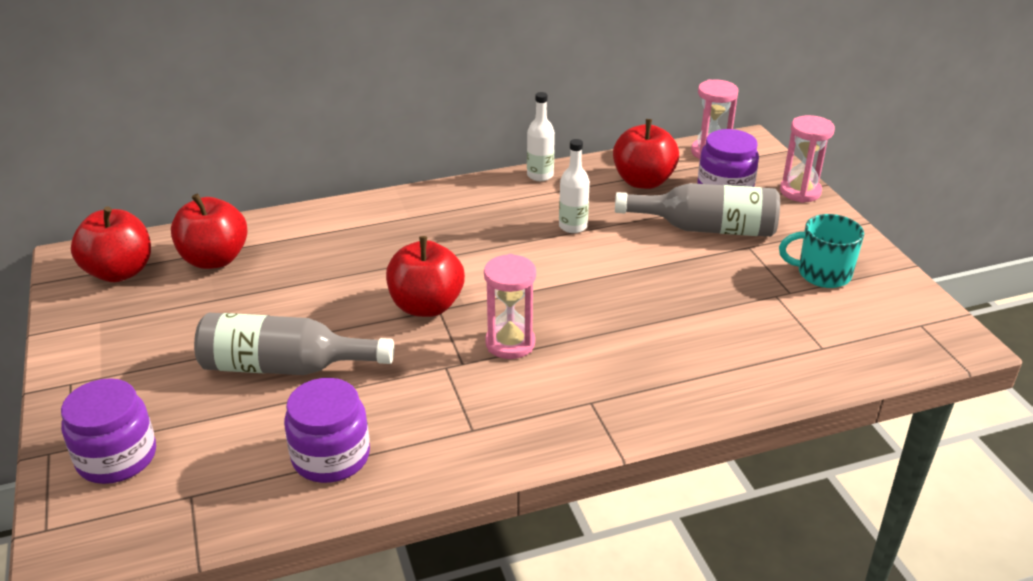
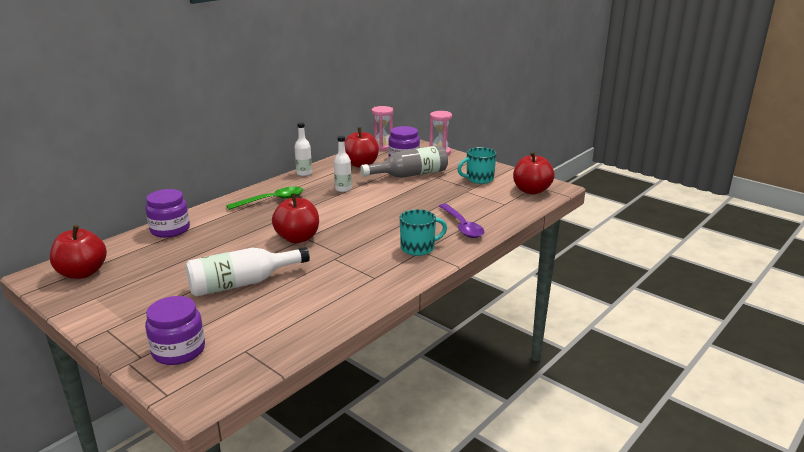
camera: 30 degrees left, 10 degrees down
(214, 259) = (143, 251): red apple -> red apple (531, 190)
(285, 367) = (242, 283): grey bottle -> white bottle
(331, 456) = (310, 310): purple jar -> purple jar (170, 230)
(450, 217) = (271, 200): none -> green spoon
(510, 343) = (358, 240): pink hourglass -> none
(590, 394) = (418, 248): none -> turquoise mug
(702, 373) = (462, 226): none -> purple spoon

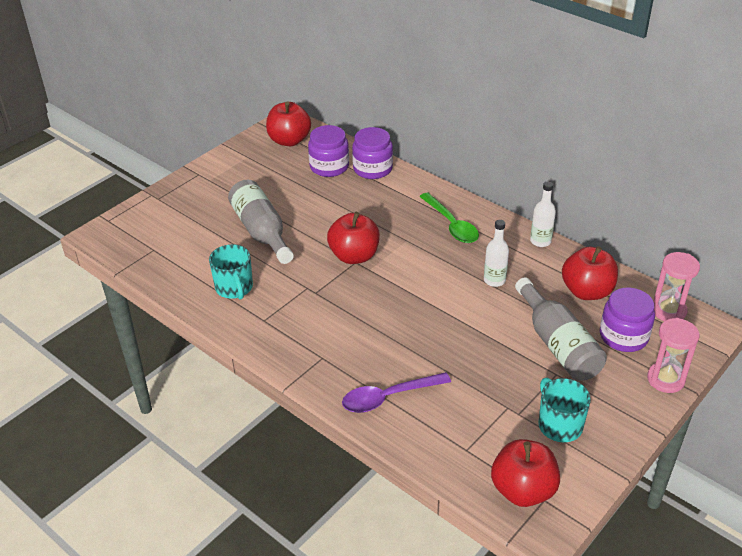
camera: 90 degrees right, 15 degrees up
(178, 350) = (162, 215): purple jar -> purple jar (329, 167)
(242, 283) = (261, 232): white bottle -> grey bottle
(418, 248) = (329, 355): turquoise mug -> turquoise mug (234, 288)

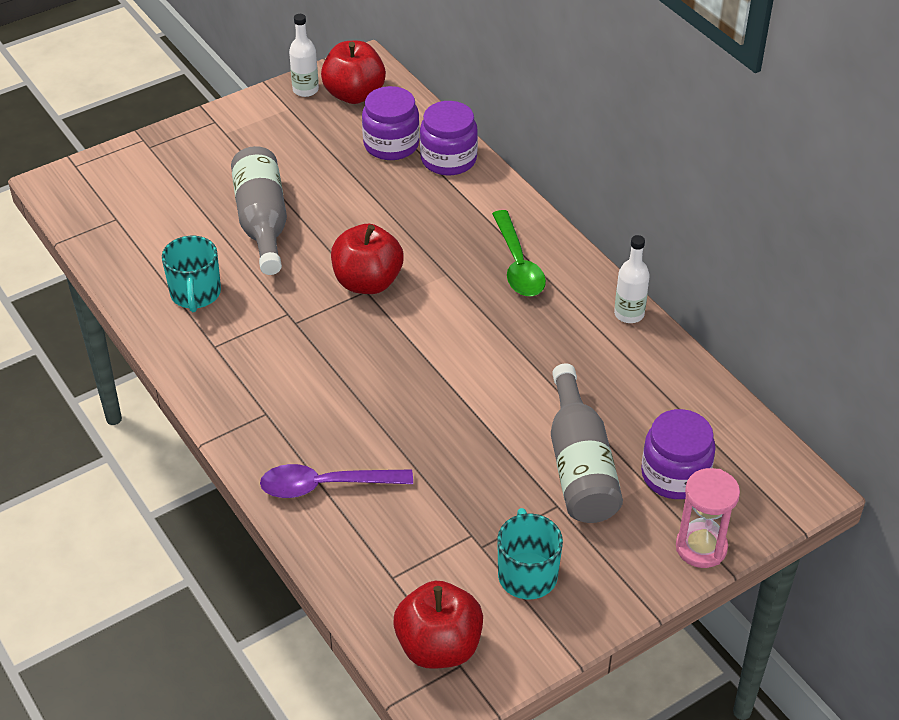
camera: 15 degrees right, 5 degrees up
(494, 280) = (538, 357): white bottle -> white bottle (305, 90)
(587, 291) = (657, 400): red apple -> none
(668, 311) = (756, 453): pink hourglass -> none

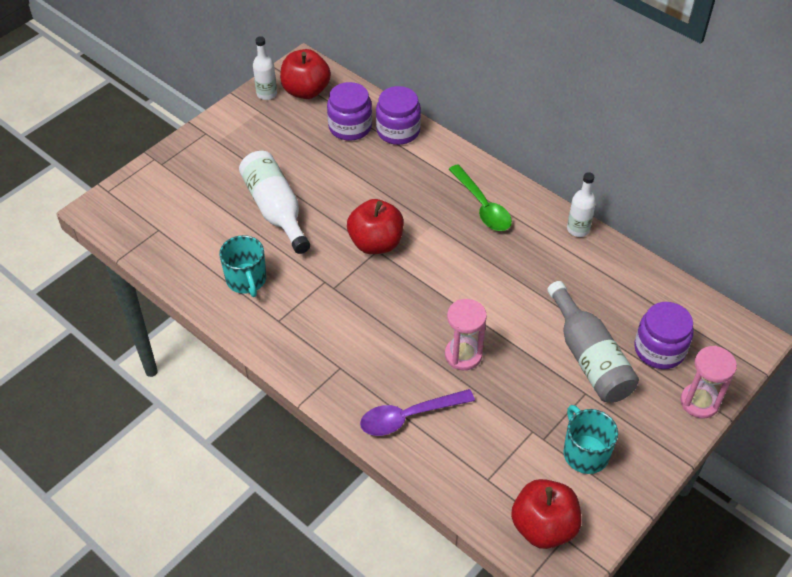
camera: 15 degrees left, 5 degrees up
(262, 222) = (275, 210): grey bottle -> white bottle
(421, 430) = (463, 355): none -> pink hourglass

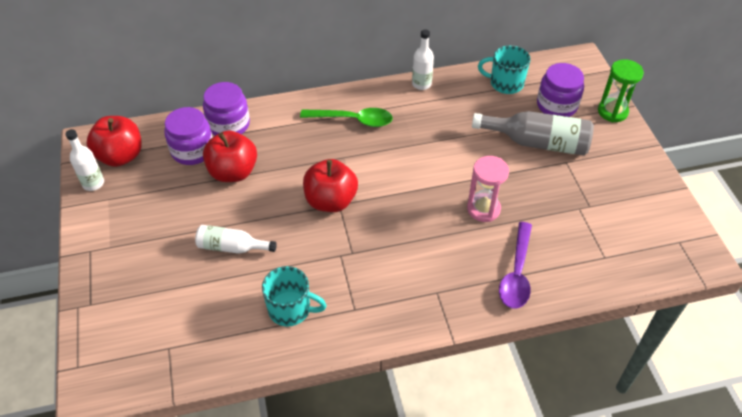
camera: 55 degrees left, 0 degrees up
(275, 210) = (232, 247): white bottle -> white bottle, size x0.61
(543, 527) = (663, 248): red apple -> red apple (233, 172)
(585, 453) = (616, 191): turquoise mug -> turquoise mug (505, 83)
(699, 402) = (612, 112): pink hourglass -> green hourglass

